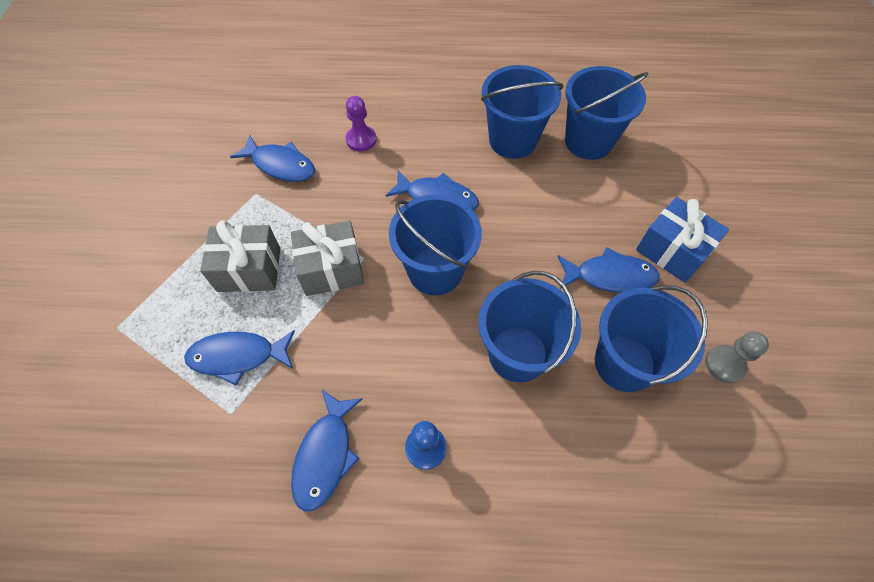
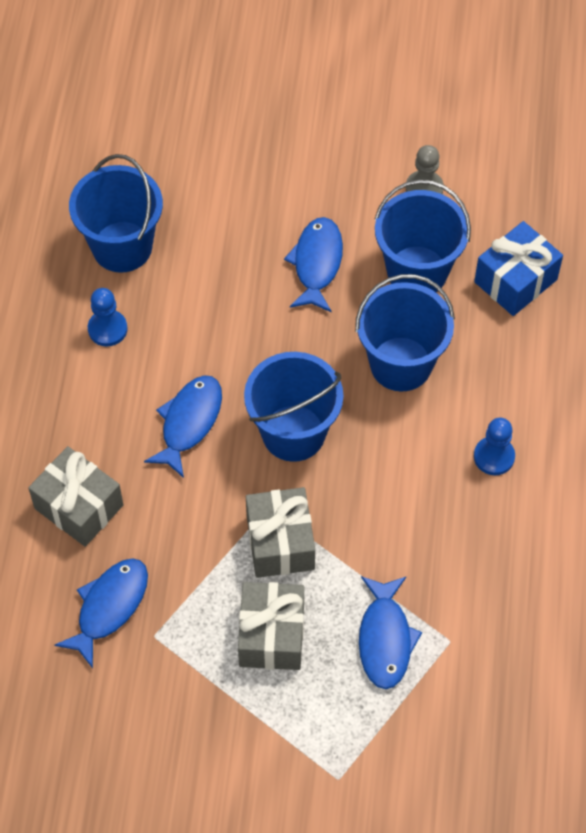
camera: 85 degrees left, 0 degrees up
(325, 455) = (497, 547): blue fish -> none
(361, 140) = (79, 507): purple pawn -> grey gift
(512, 140) = (107, 329): blue bucket -> blue pawn
(672, 251) = (291, 199): blue gift -> blue gift (515, 281)

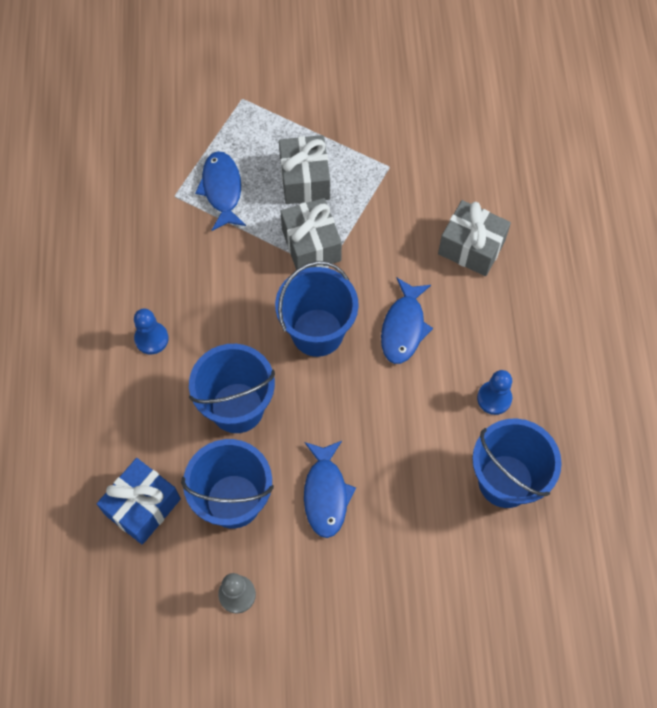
camera: 170 degrees right, 5 degrees up
(109, 607) = (426, 180): blue fish -> none

